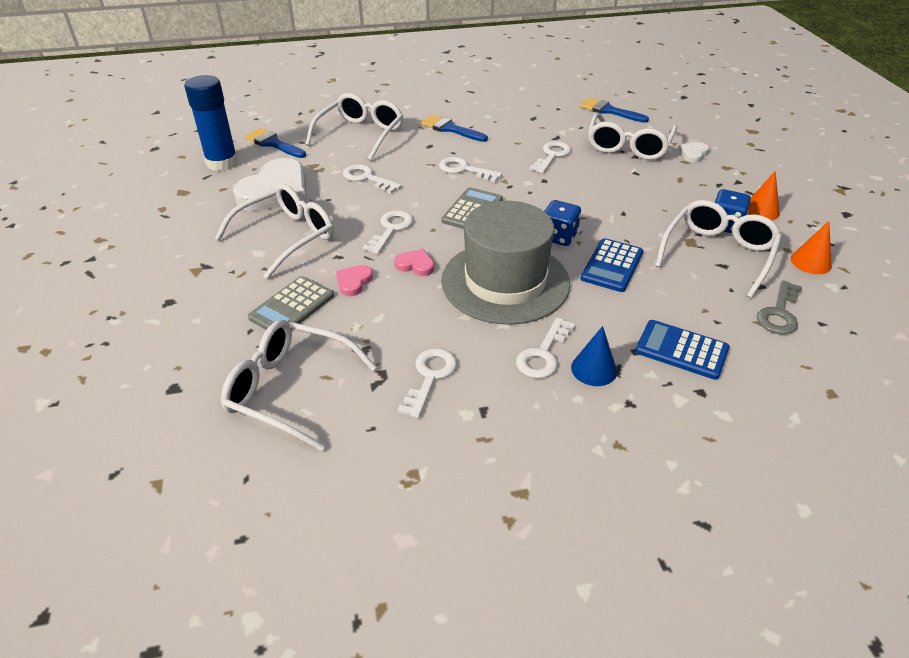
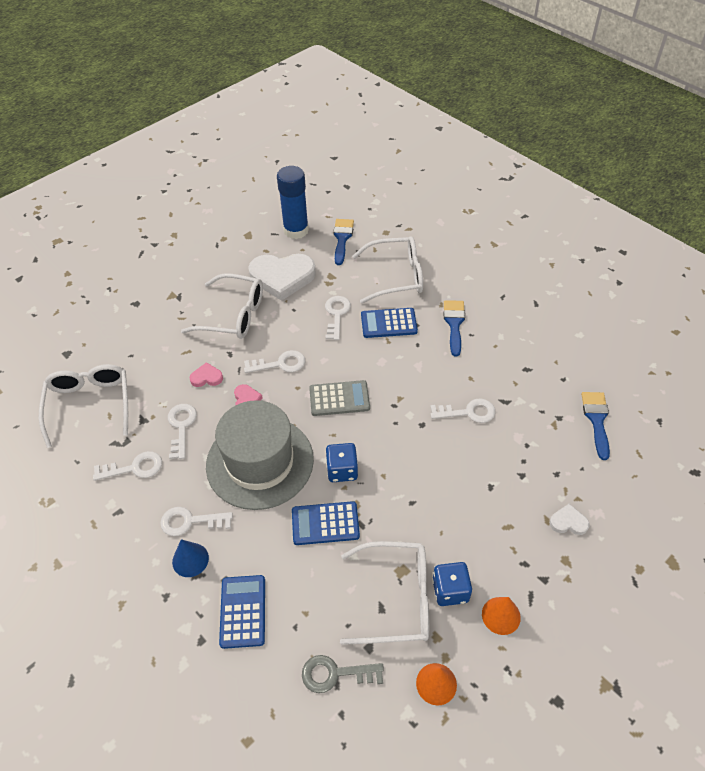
camera: 60 degrees right, 10 degrees up
(292, 307) = (163, 361): grey calculator -> none
(412, 157) = (388, 323): none -> blue calculator
(464, 170) = (395, 365): white key -> white key (181, 427)
(628, 146) = (537, 462): white glasses -> none

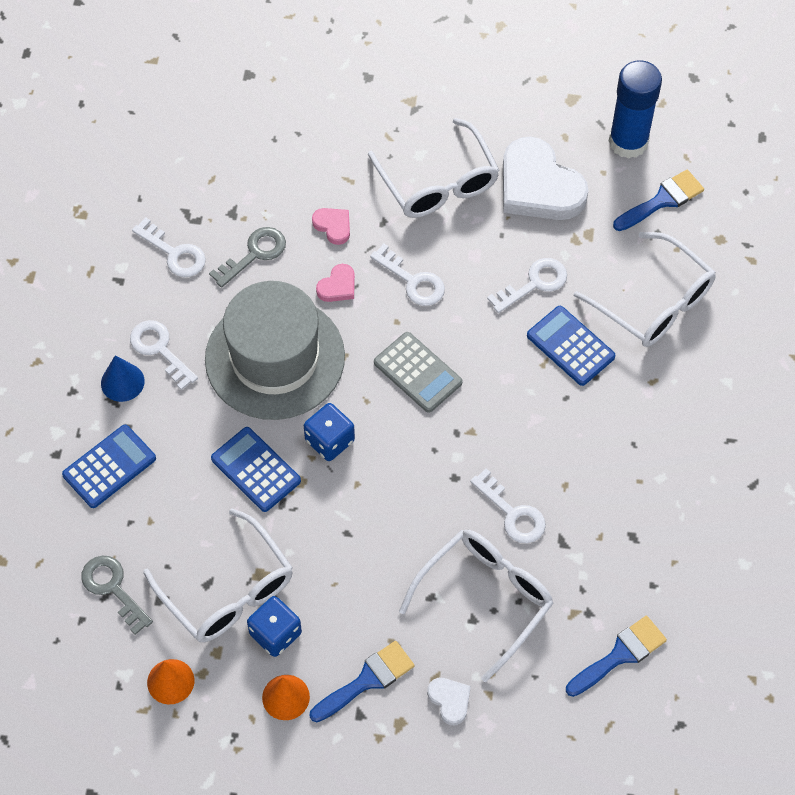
camera: 50 degrees right, 10 degrees up
(90, 405) = (208, 151): white glasses -> white glasses (485, 599)
(181, 427) = (254, 254): white key -> grey key
(454, 323) = (634, 415): blue brush -> blue brush (367, 680)

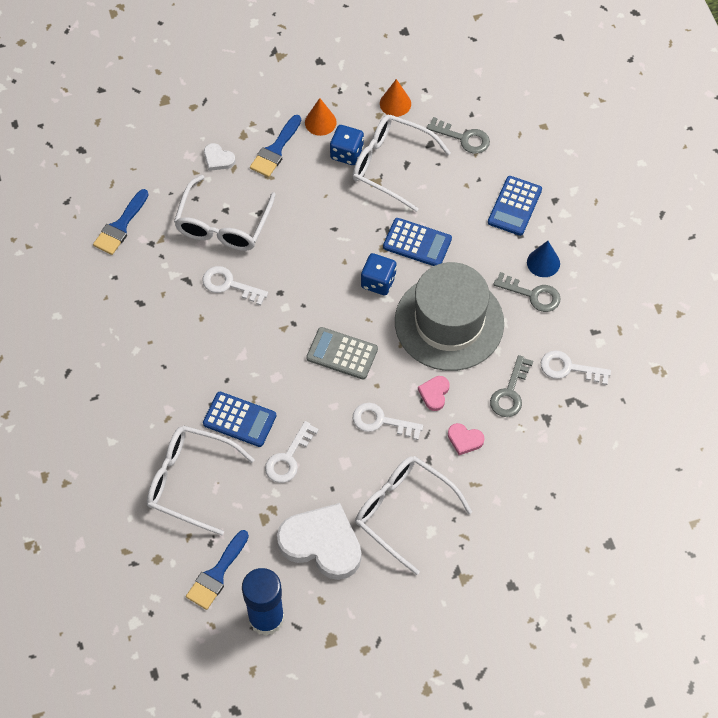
camera: 155 degrees right, 0 degrees up
(160, 350) = (532, 294): white key -> grey key

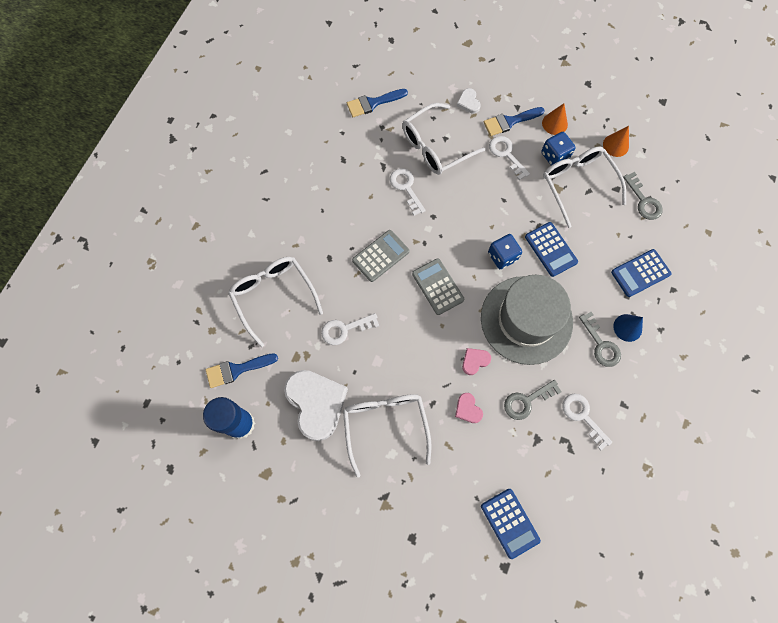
camera: 40 degrees right, 10 degrees up
(239, 420) = (337, 280): blue calculator -> blue calculator (509, 523)
(262, 366) = (380, 256): none -> grey calculator
(381, 421) = (424, 352): white key -> white key (506, 154)

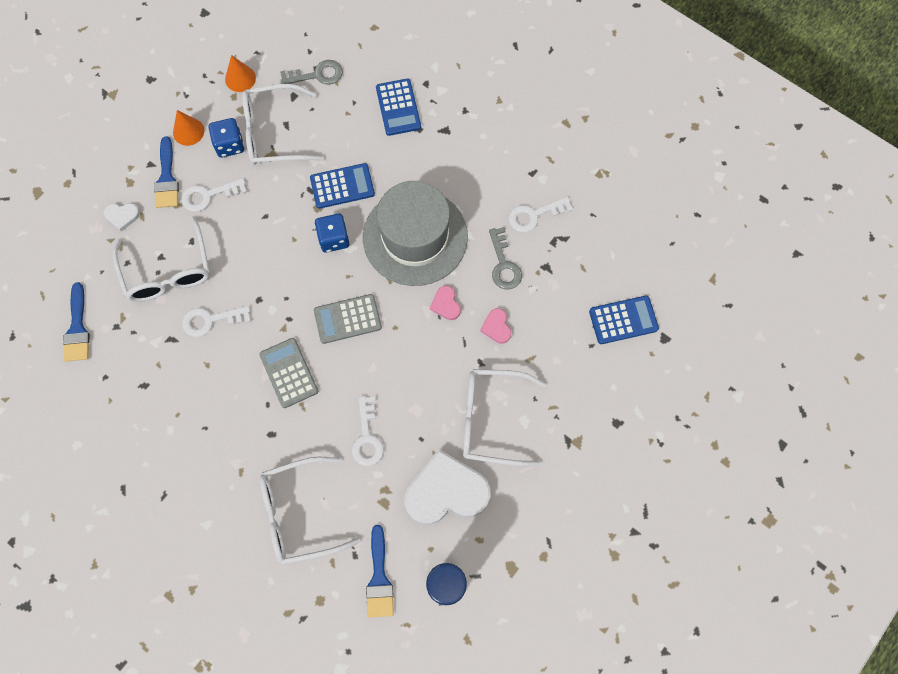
camera: 75 degrees left, 0 degrees up
(468, 409) = (496, 327): pink heart -> pink heart turned 90 degrees clockwise
(601, 344) = (464, 172): grey key -> none
(627, 327) = (453, 141): blue cone -> none

